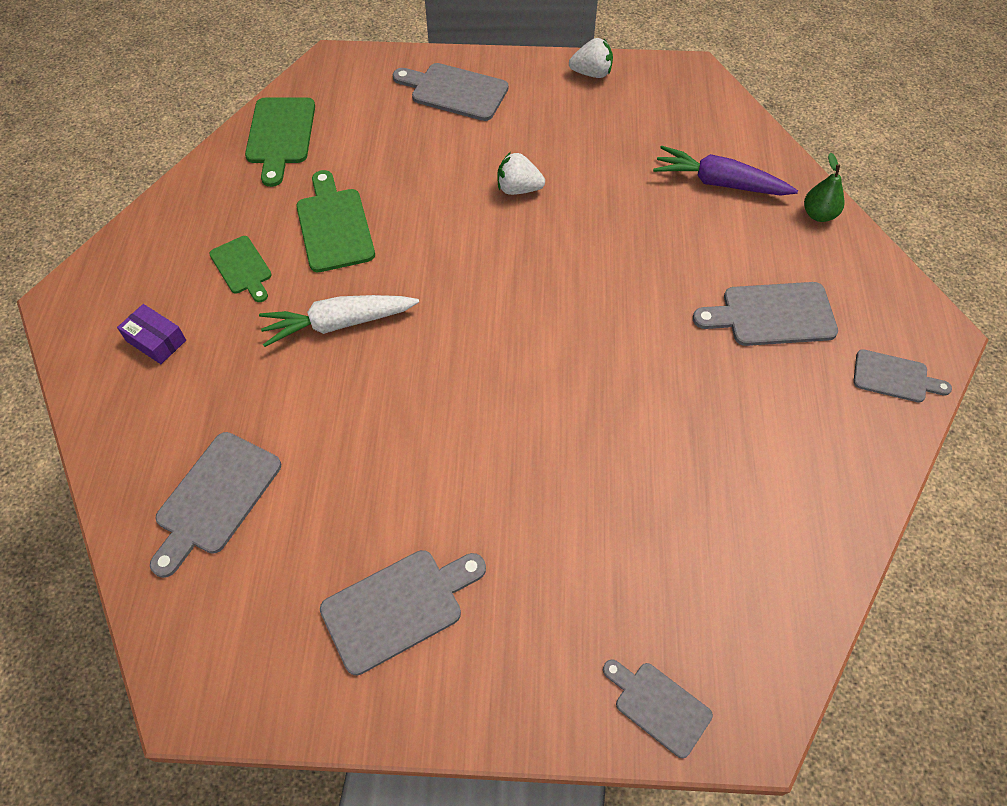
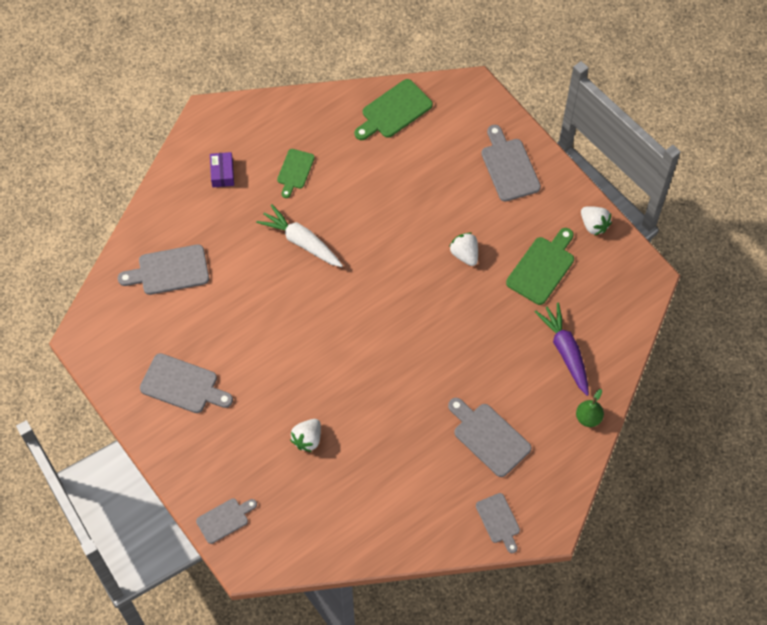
camera: 50 degrees right, 5 degrees up
(334, 226) = (358, 189): green cutting board -> green cutting board (542, 268)
(618, 506) = (307, 439): none -> white strawberry
(658, 706) = (225, 519): grey cutting board -> grey cutting board turned 60 degrees clockwise

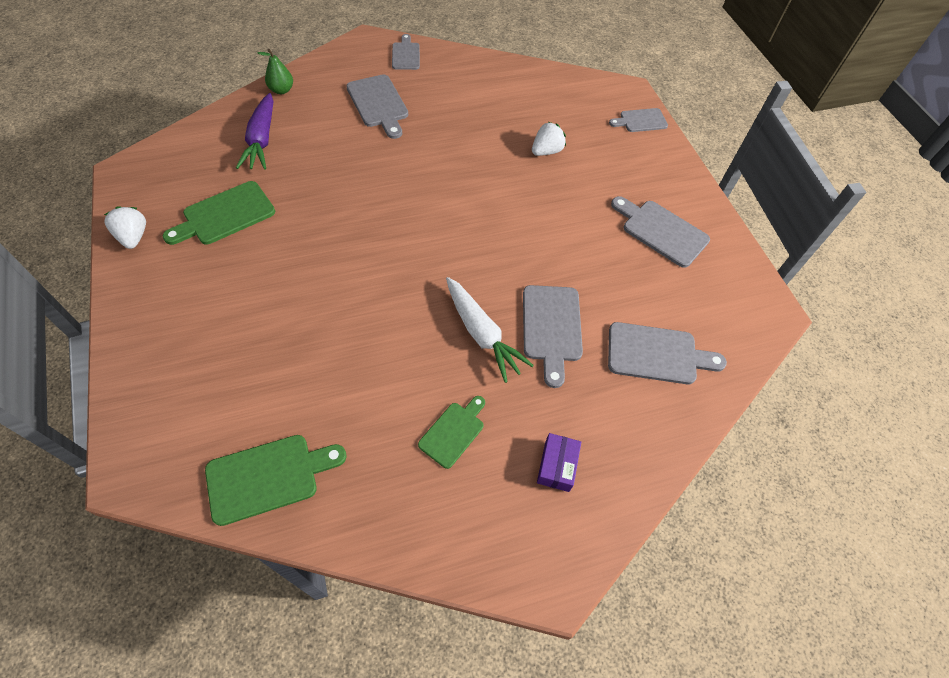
camera: 165 degrees left, 5 degrees down
(464, 254) = (298, 255): white strawberry -> none
(509, 167) = (173, 337): grey cutting board -> grey cutting board (551, 328)

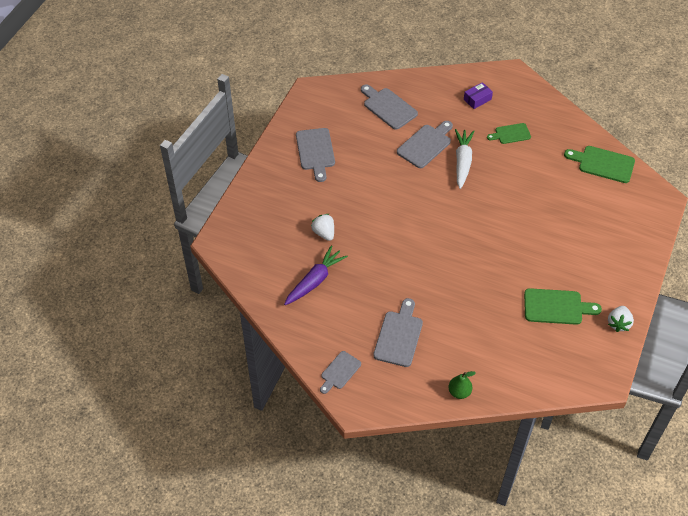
camera: 135 degrees left, 5 degrees down
(261, 140) = (501, 352): purple carrot -> purple carrot (315, 280)
(546, 151) = (324, 233): white strawberry -> white strawberry turned 60 degrees clockwise
(640, 121) = (239, 217): grey cutting board -> none

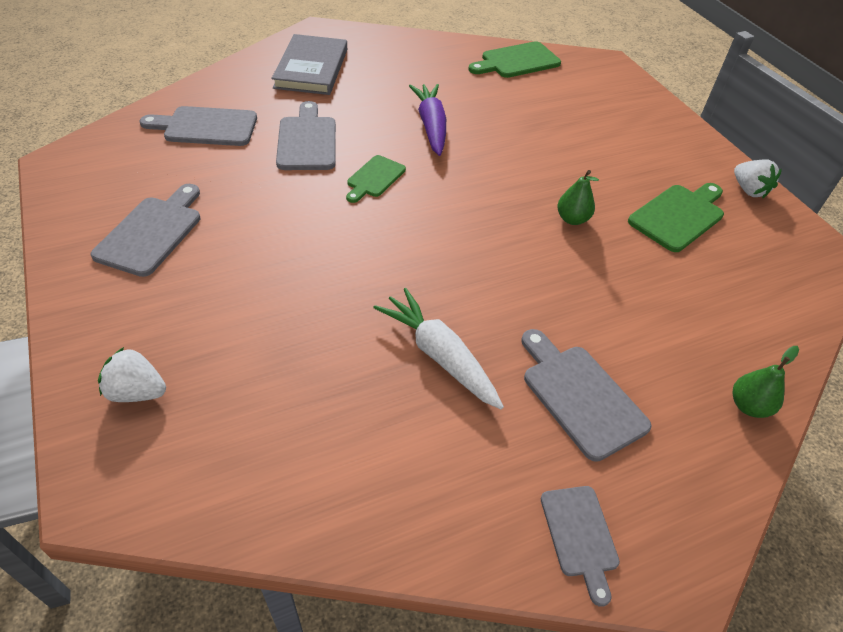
camera: 50 degrees left, 5 degrees down
(315, 151) = (152, 232): grey cutting board -> grey cutting board turned 105 degrees counterclockwise
(315, 280) = (362, 416): purple carrot -> purple carrot (431, 126)
(324, 233) = (293, 333): white strawberry -> white strawberry (137, 392)
(462, 162) = (375, 134): white carrot -> white carrot (439, 355)
(477, 99) = (311, 68): purple box -> grey book
(499, 270) = (572, 219): none -> green pear
(511, 134) = (392, 81): green cutting board -> green cutting board (374, 178)

